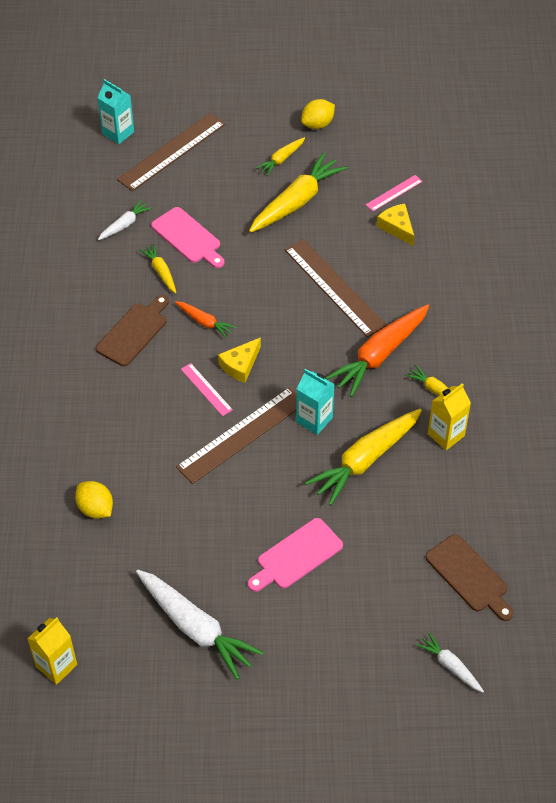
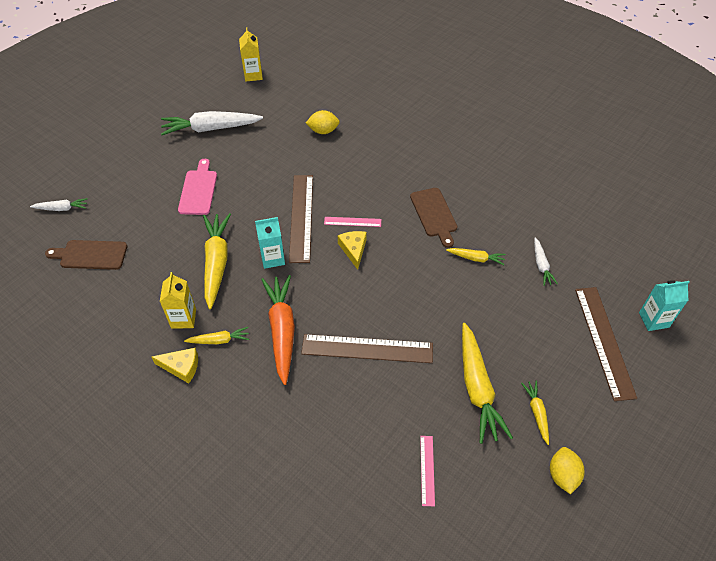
camera: 130 degrees right, 0 degrees up
(188, 237) = (497, 293): pink cutting board -> none
(204, 322) = (408, 254): orange carrot -> none
(397, 227) = (387, 440): yellow cheese -> yellow cheese (181, 367)

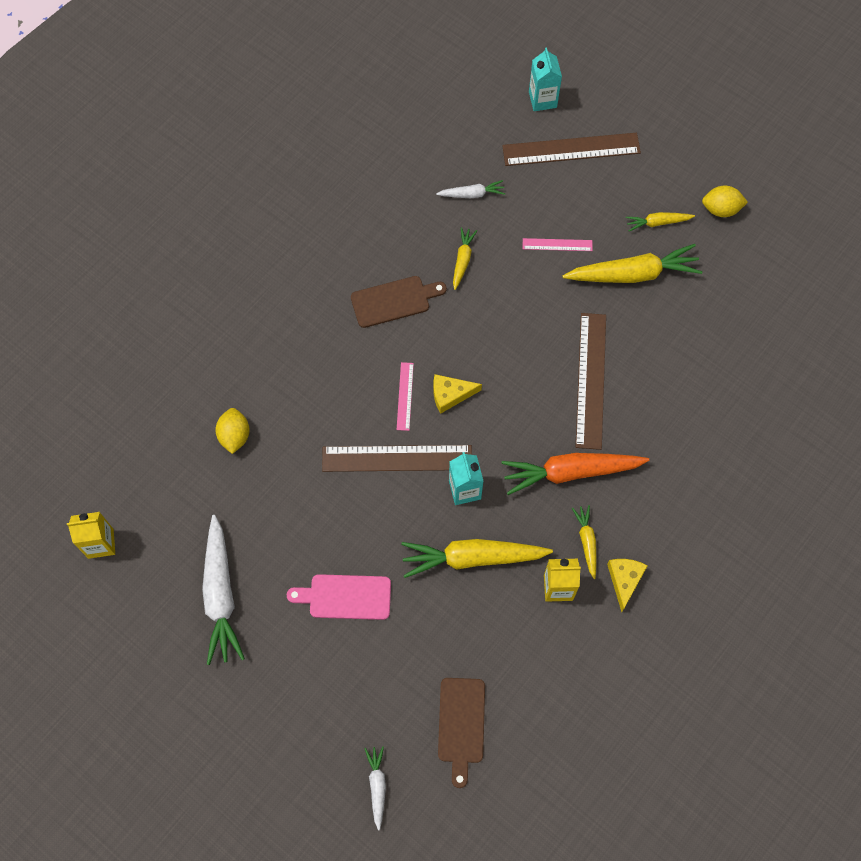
camera: 90 degrees left, 15 degrees up
(427, 470) = (726, 326): pink ruler -> pink ruler (557, 245)

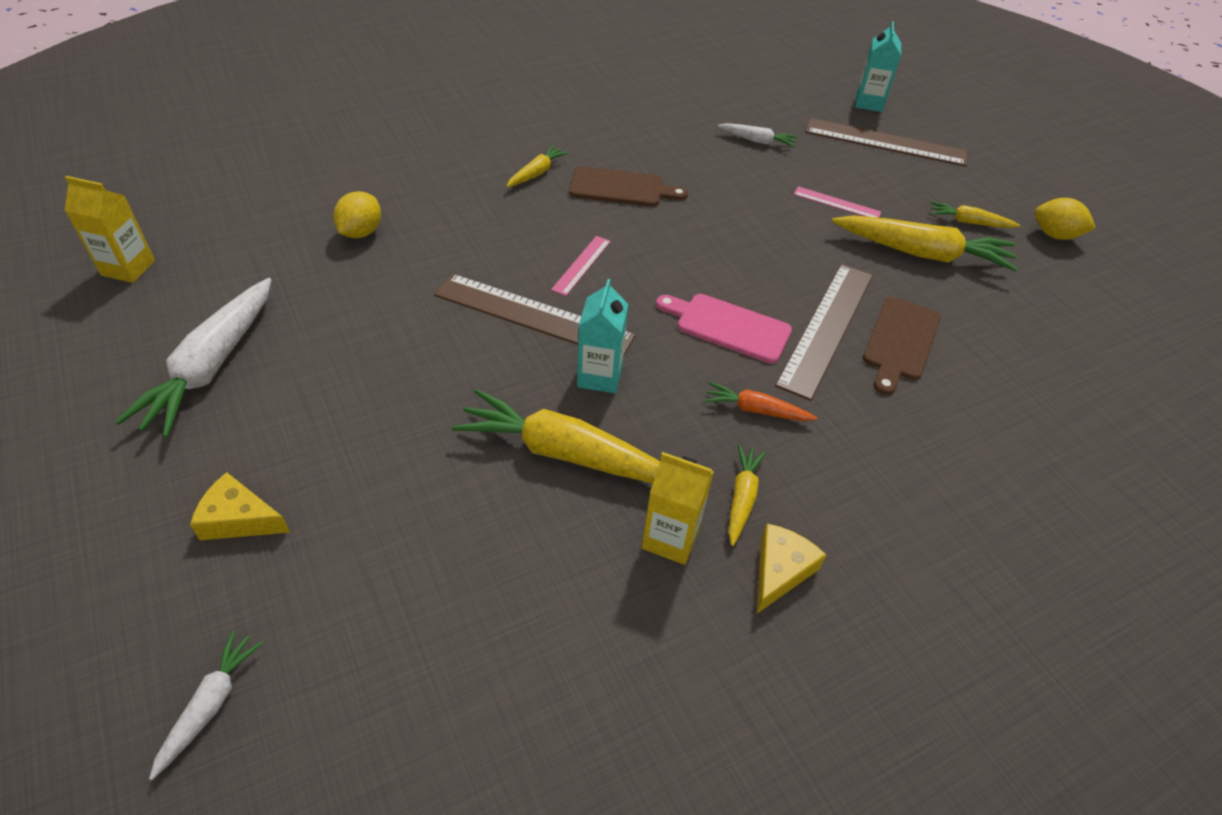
camera: 20 degrees right, 20 degrees down
(345, 597) = (363, 430): pink cutting board -> pink cutting board (728, 327)
(450, 395) = (637, 282): yellow cheese -> yellow cheese (239, 519)
(461, 725) = (408, 670): brown cutting board -> brown cutting board (900, 342)
(462, 260) = (718, 182): yellow carrot -> yellow carrot (536, 173)
(571, 472) = (756, 410): orange carrot -> orange carrot, size x0.51

